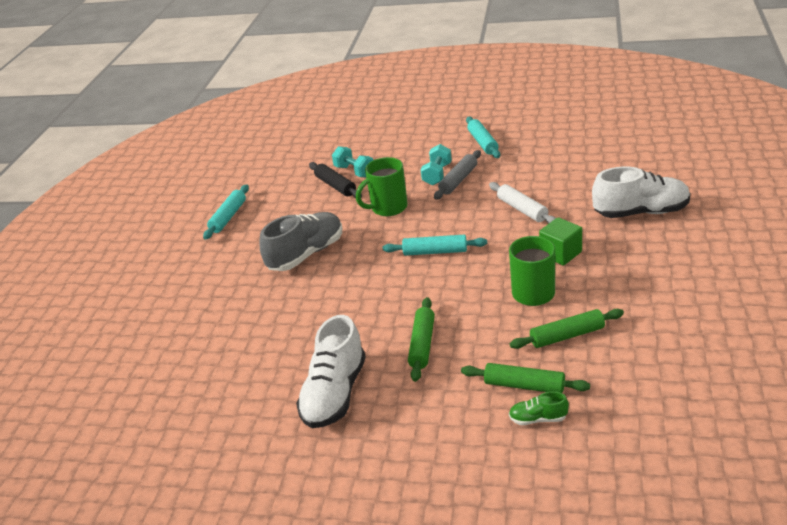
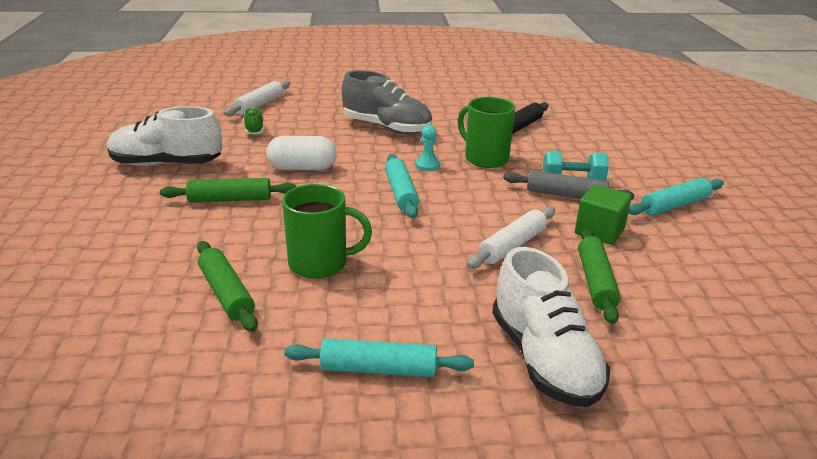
camera: 70 degrees right, 5 degrees down
(207, 338) = (259, 105): none -> white rolling pin
(228, 217) = (444, 89): turquoise rolling pin -> turquoise rolling pin (379, 369)
(354, 171) = (554, 133): turquoise dumbbell -> none
(374, 304) = (302, 168): none -> white capsule
(391, 236) = (427, 165): none -> turquoise pawn
(524, 385) = (141, 266): green rolling pin -> green rolling pin (595, 282)
(538, 419) = (80, 278): green shoe -> green shoe (254, 130)
(560, 253) = (410, 282): green cube -> green cube (599, 231)

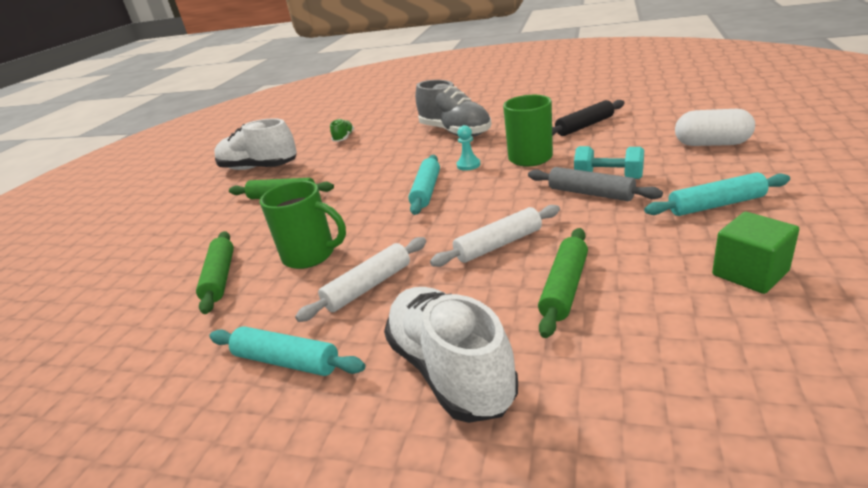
camera: 25 degrees right, 0 degrees up
(259, 105) = (363, 117): white rolling pin -> white rolling pin (368, 287)
(302, 168) = (358, 169): white capsule -> white capsule (711, 144)
(544, 359) = (450, 370): white shoe -> white shoe turned 150 degrees clockwise
(599, 231) = (604, 232): green cube -> green cube (750, 273)

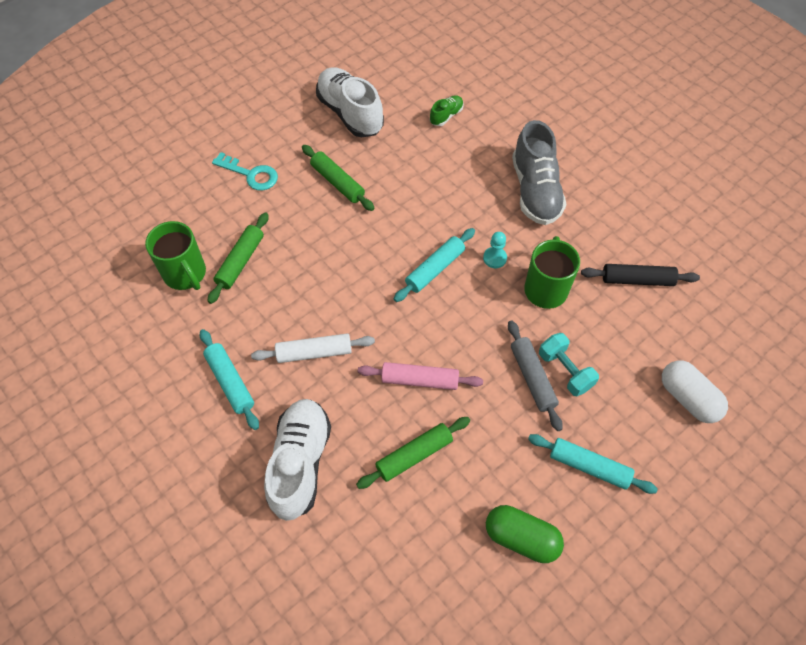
camera: 30 degrees right, 30 degrees up
(186, 230) = (251, 174): none -> turquoise key
(310, 255) = (306, 285): green mug -> green mug (185, 274)
(499, 245) = (420, 380): white rolling pin -> pink rolling pin
(750, 273) = (521, 538): green cube -> green capsule

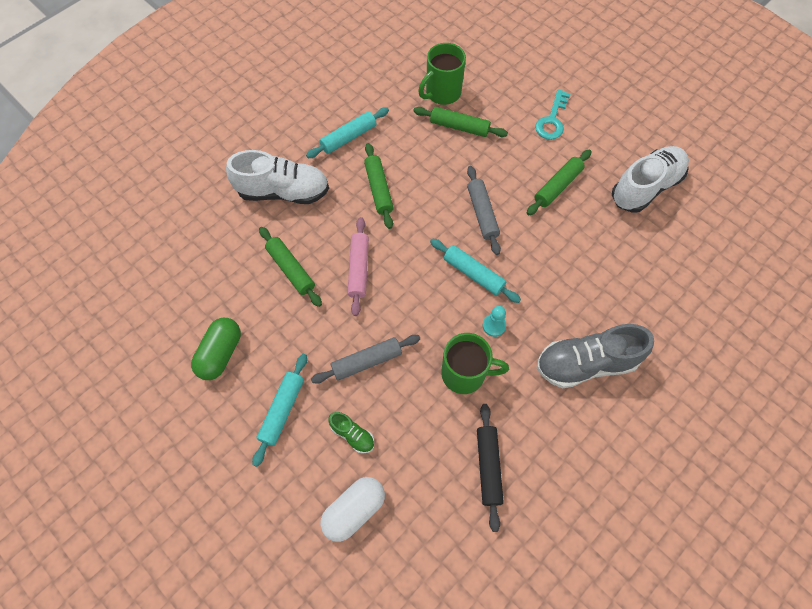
camera: 85 degrees right, 5 degrees up
(314, 352) = (379, 189): white rolling pin -> green rolling pin
(362, 253) = (482, 213): none -> grey rolling pin
(446, 116) = (667, 273): green shoe -> green shoe (352, 435)
(565, 371) = (376, 391): turquoise dumbbell -> none

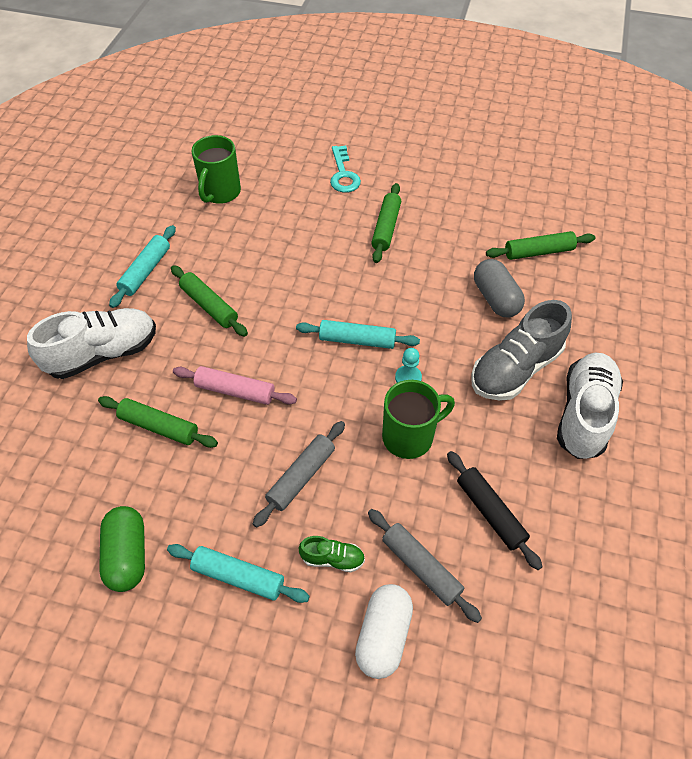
camera: 30 degrees left, 10 degrees down
(282, 410) = (238, 576): turquoise rolling pin -> turquoise rolling pin turned 60 degrees counterclockwise
(358, 269) = (235, 391): pink rolling pin -> pink rolling pin turned 45 degrees counterclockwise
(459, 127) = (257, 215): green rolling pin -> green rolling pin (538, 252)
(482, 213) = (330, 282): grey rolling pin -> grey rolling pin (421, 567)
(610, 294) = (495, 298): none -> grey capsule
(645, 187) = (465, 196): white shoe -> white shoe (584, 414)

